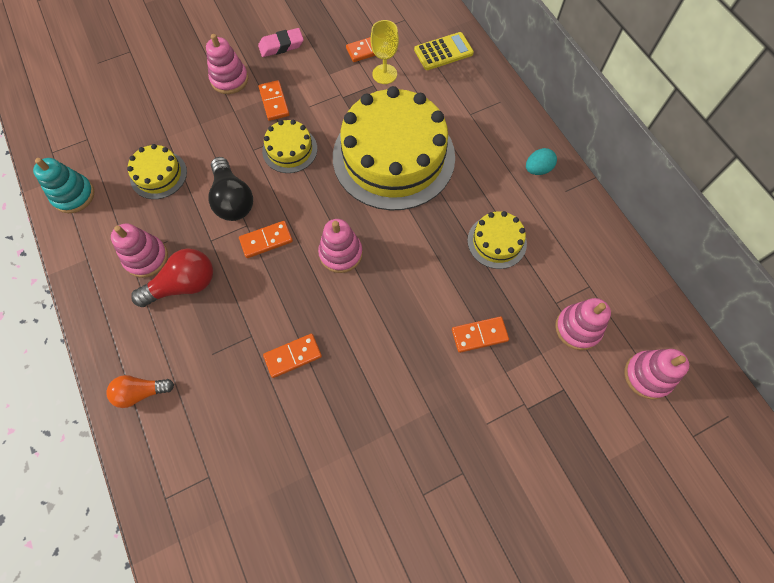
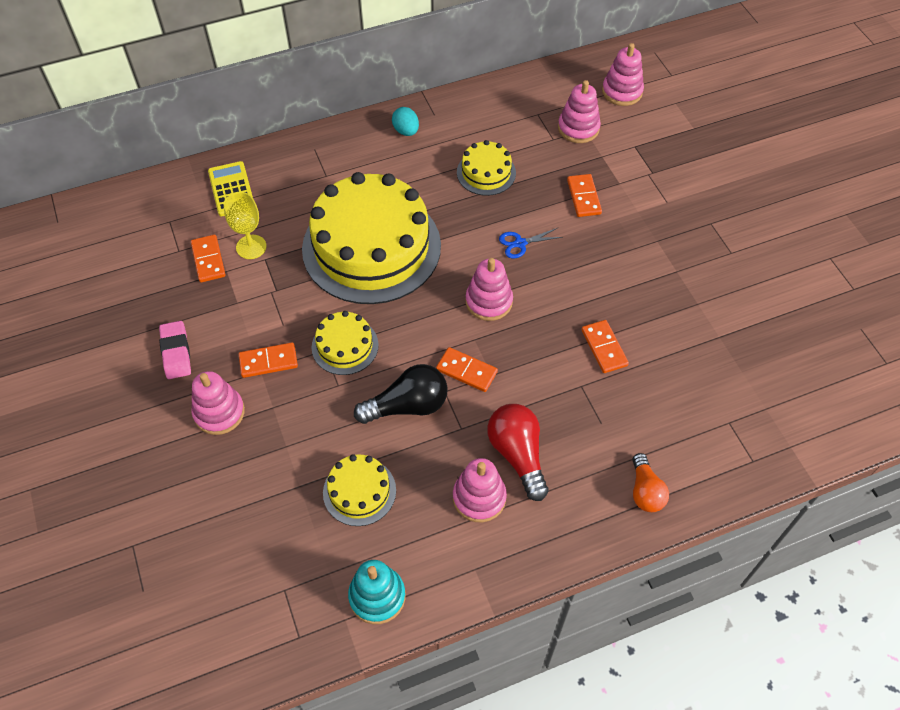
camera: 85 degrees left, 10 degrees down
(266, 240) = (466, 371): orange domino -> orange domino turned 45 degrees counterclockwise
(411, 277) = (520, 243): none -> blue scissors

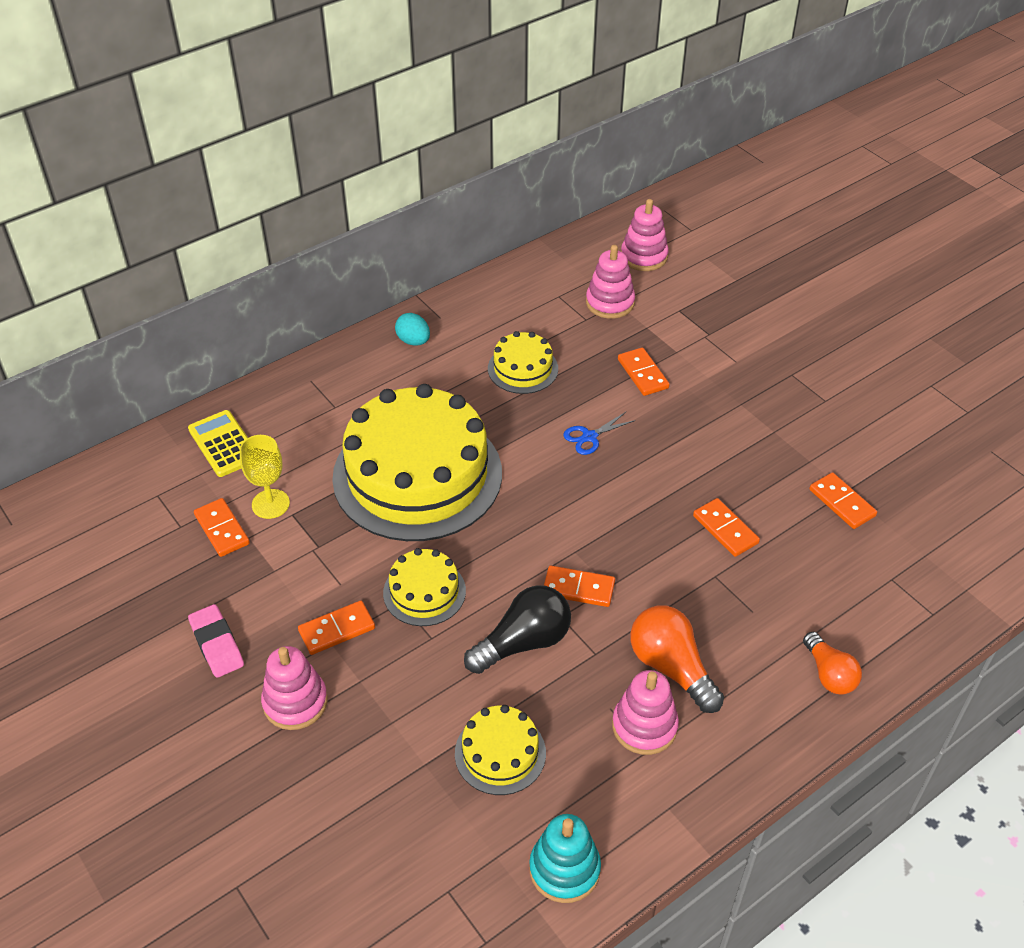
camera: 15 degrees left, 10 degrees down
(489, 301) = (576, 507): pink stacking toy -> none
(518, 455) = (671, 668): red light bulb -> orange light bulb
(711, 346) = (842, 503): none -> orange domino

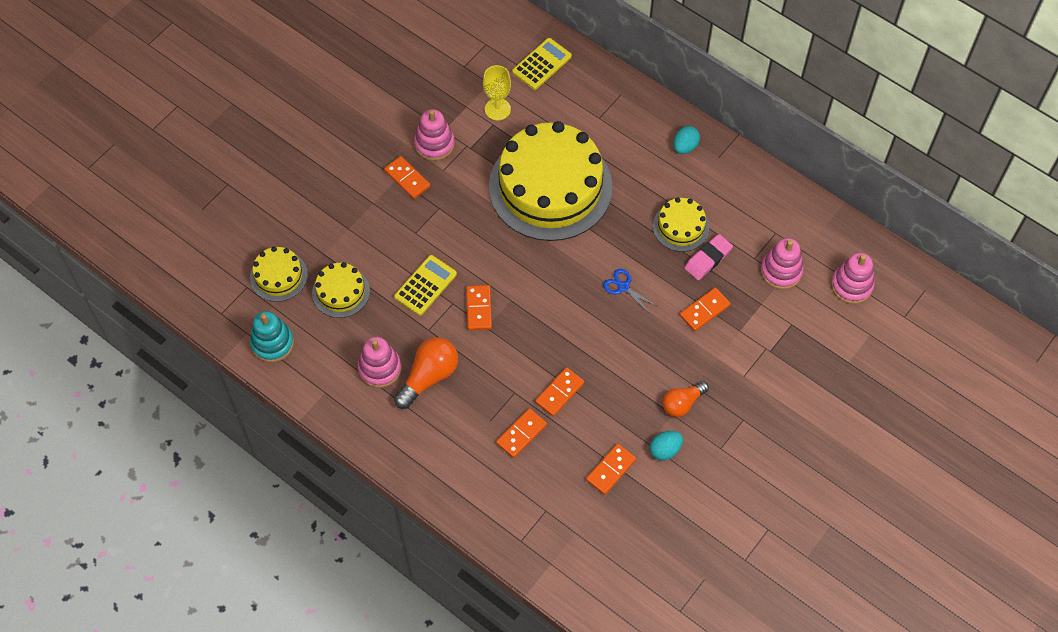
camera: 75 degrees right, 15 degrees up
(217, 644) = (379, 119): pink eraser -> pink eraser (708, 259)
(222, 529) = (468, 90): orange domino -> orange domino (521, 434)
(295, 702) = (349, 173): pink stacking toy -> pink stacking toy (434, 144)
(424, 592) = (450, 219): yellow cake -> yellow cake (278, 276)
(523, 642) = (425, 285): black light bulb -> yellow calculator
(821, 448) = (665, 450): none -> turquoise egg
(829, 674) = (449, 475): orange light bulb -> orange light bulb (682, 403)

